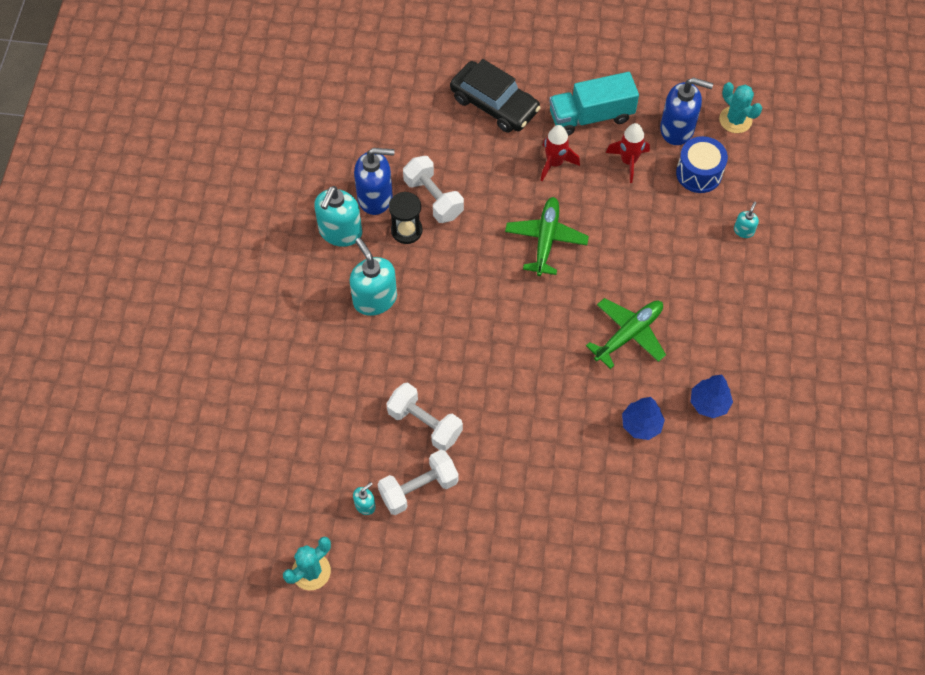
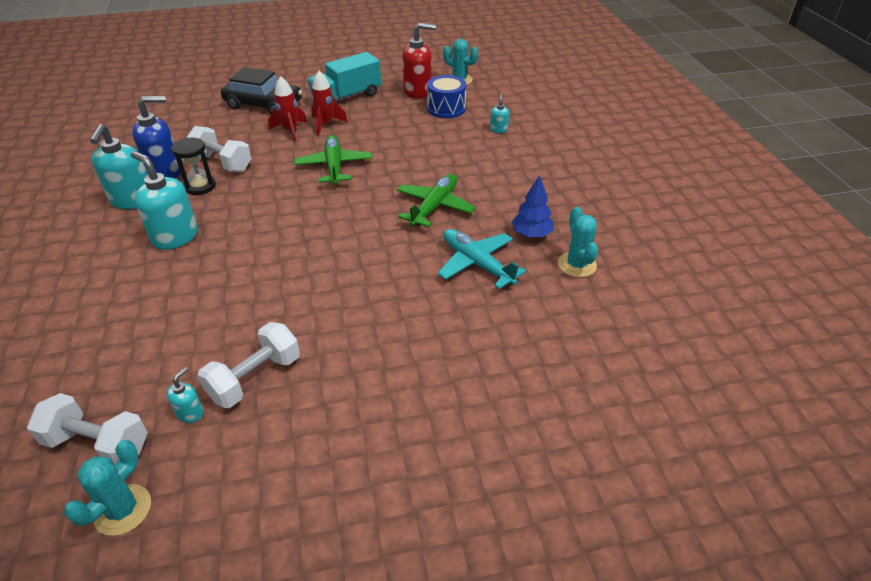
camera: 20 degrees left, 20 degrees down
(425, 424) = (249, 319): white dumbbell -> white dumbbell (98, 444)
(628, 161) = (387, 113): red rocket -> red rocket (290, 131)
(641, 425) = (477, 264): blue tree -> turquoise plane
(677, 129) = (418, 91): blue soap dispenser -> red soap dispenser
(734, 457) = (576, 265): none -> turquoise cactus

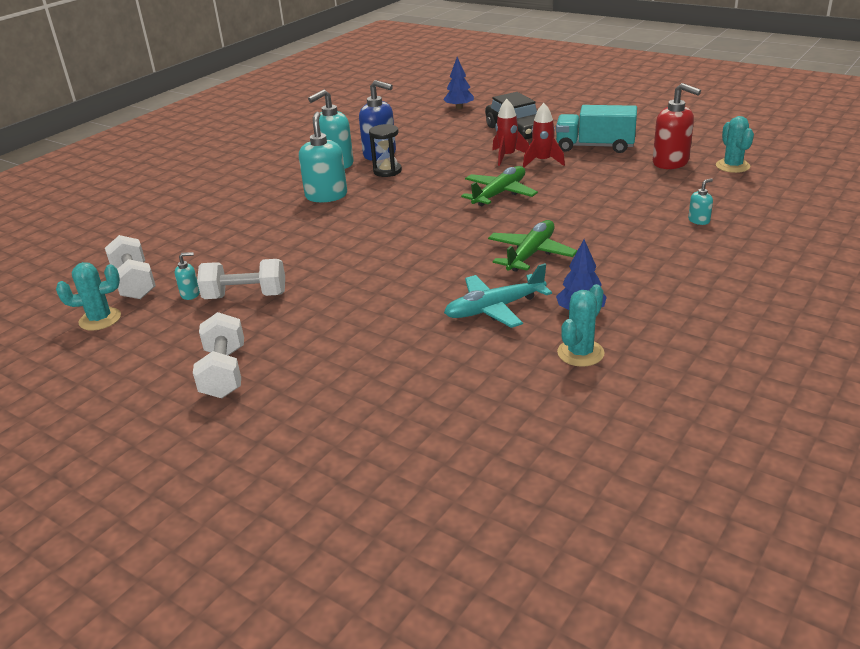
camera: 50 degrees right, 10 degrees down
(175, 99) = (459, 108): none -> blue tree
(222, 163) = (424, 161): white dumbbell -> white dumbbell (224, 373)
(434, 207) = (530, 254): green plane -> green plane turned 45 degrees counterclockwise
(446, 108) = (675, 185): blue drum -> none
(477, 264) = (495, 308): turquoise plane -> turquoise plane turned 120 degrees counterclockwise

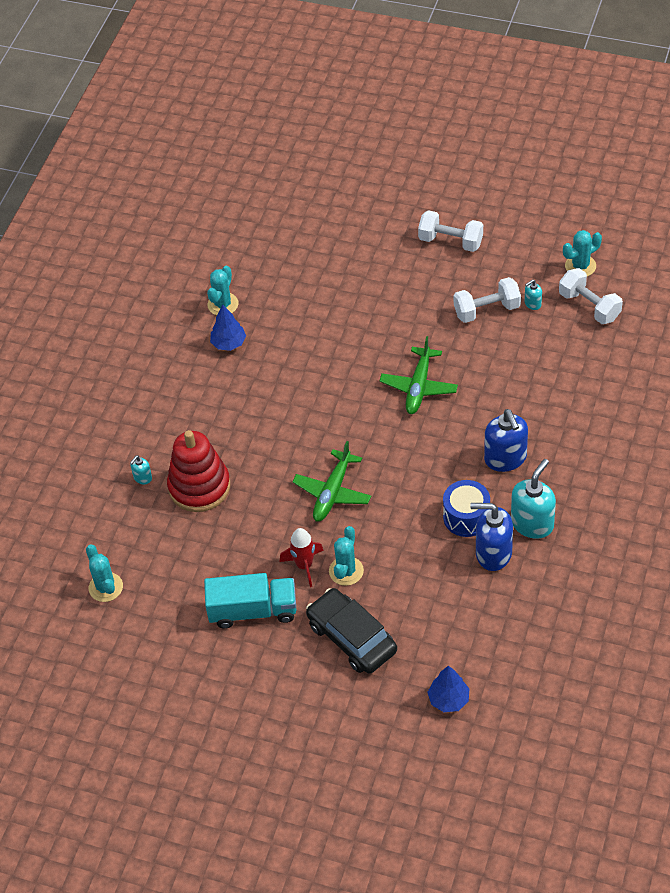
camera: 165 degrees right, 20 degrees up
(224, 373) = (450, 241): white dumbbell -> white dumbbell turned 45 degrees counterclockwise
(326, 196) = (505, 458): turquoise soap dispenser -> blue soap dispenser
(387, 171) = (466, 517): black hourglass -> blue drum
(495, 308) = (291, 334): turquoise plane -> none
(507, 156) = (346, 571): red rocket -> turquoise cactus
(530, 254) = (280, 403): green plane -> green plane (419, 386)
(635, 209) = (199, 487): none -> red stacking toy
(671, 162) = (168, 585): red soap dispenser -> none

